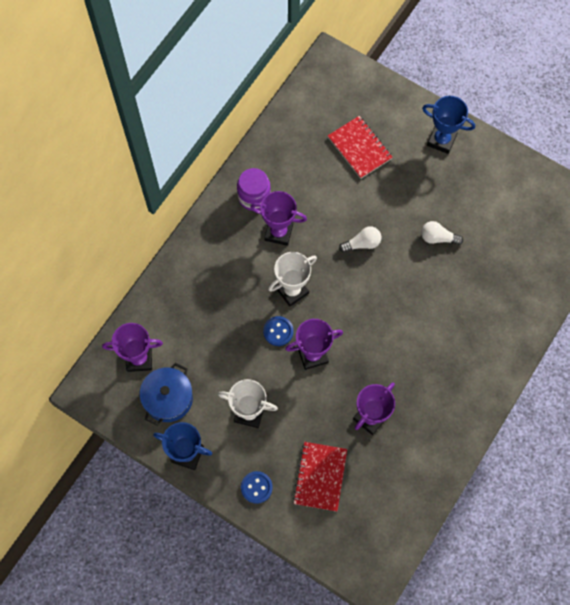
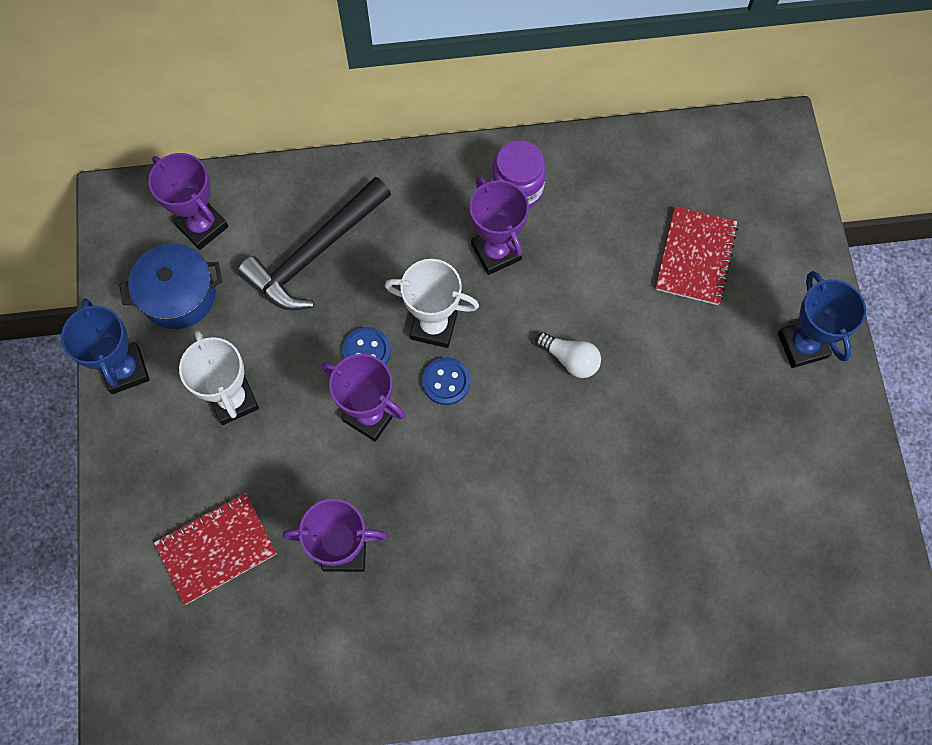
camera: 50 degrees right, 0 degrees up
(204, 316) = (315, 253): none -> black hammer
(256, 487) = (144, 482): blue button -> blue button (446, 382)
(438, 238) = (663, 445): white light bulb -> none

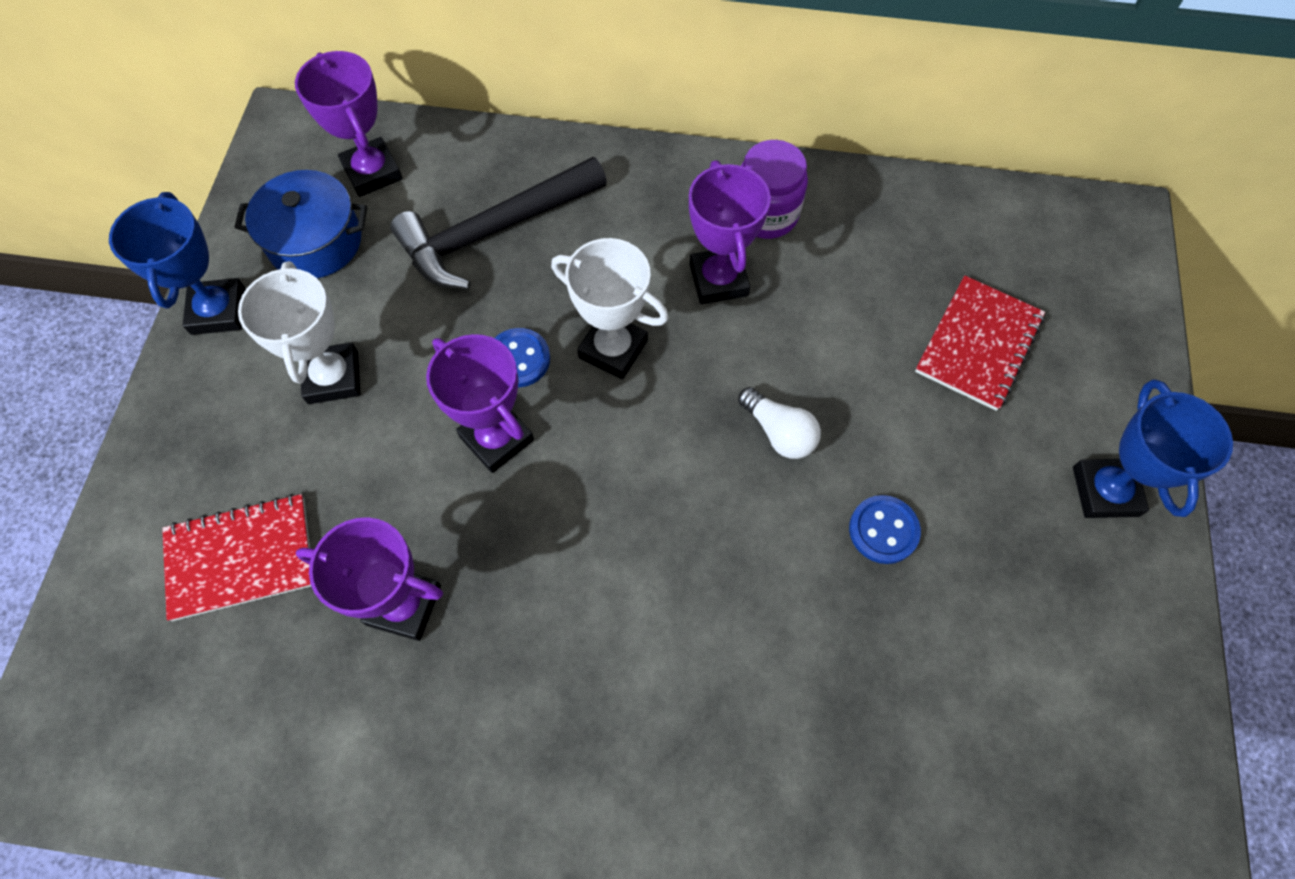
camera: 15 degrees right, 5 degrees down
(446, 382) = (607, 421): blue button -> blue button (883, 530)

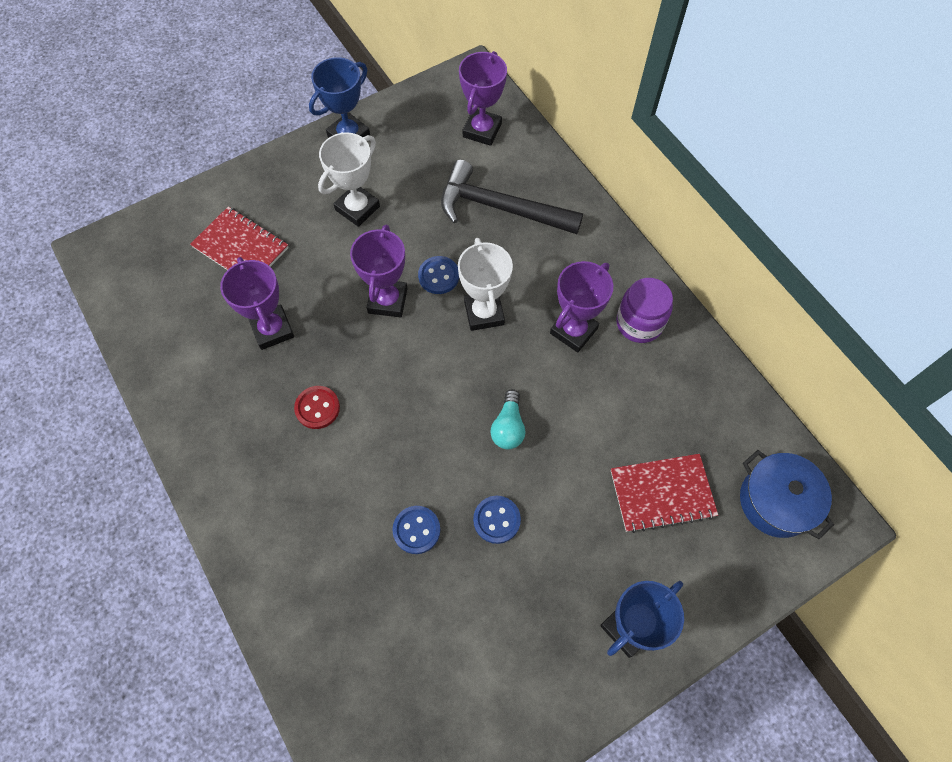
camera: 50 degrees right, 0 degrees up
(315, 241) = (421, 140): blue pot -> blue pot (776, 501)
(568, 629) = (317, 408): none -> red button
(779, 432) = (508, 427): white light bulb -> turquoise light bulb
(828, 629) = (416, 530): none -> blue button

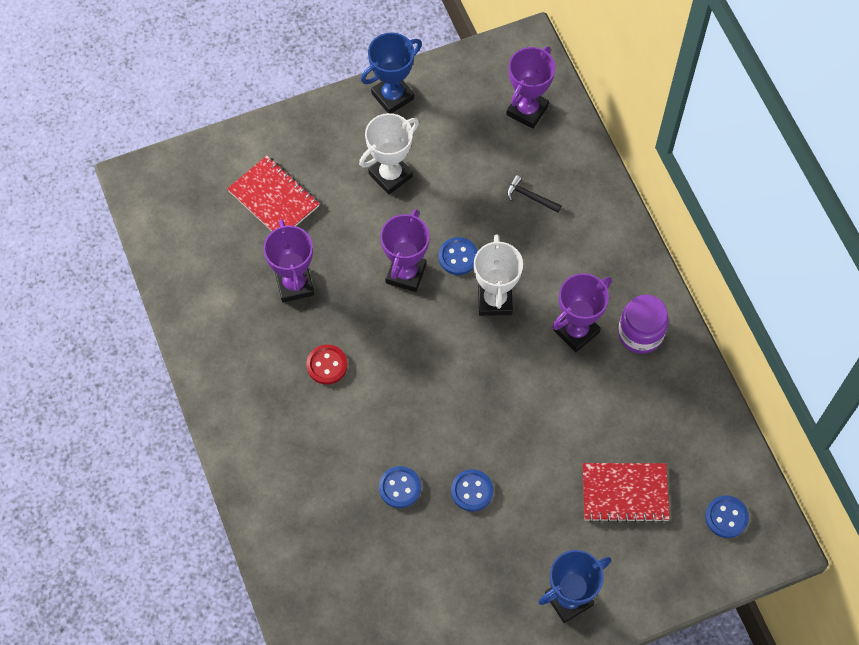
camera: 10 degrees right, 0 degrees up
(500, 208) = (530, 197): black hammer -> black hammer, size x0.40
(508, 427) = (497, 411): turquoise light bulb -> none
(776, 501) = (726, 517): blue pot -> blue button

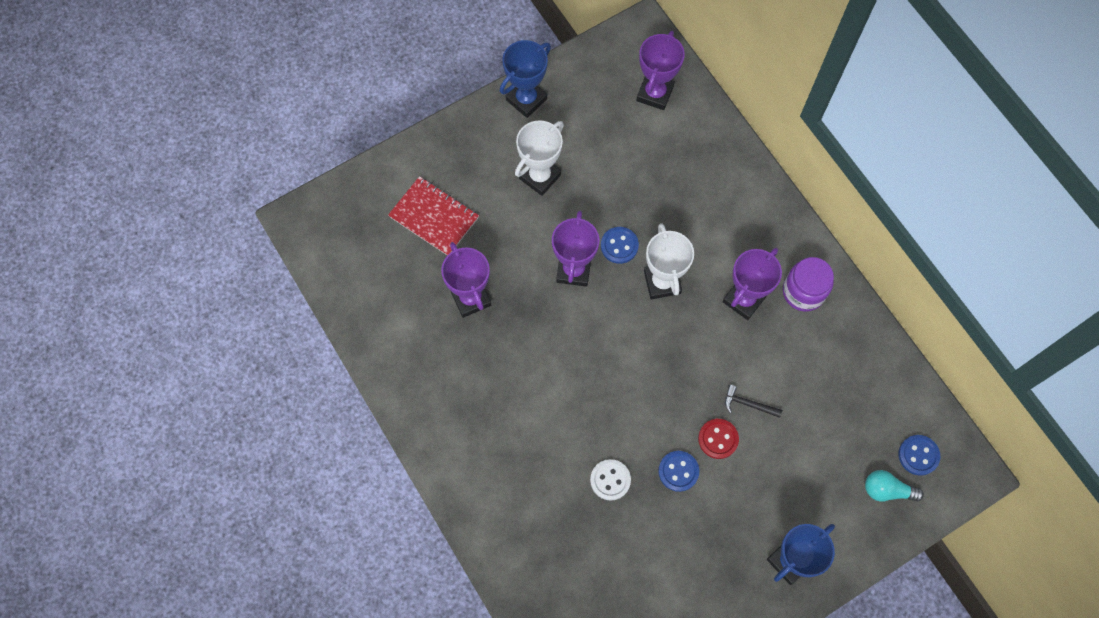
camera: 10 degrees left, 5 degrees up
(327, 365) = (517, 372): red button -> red button (718, 439)
(400, 488) = (610, 480): blue button -> white button
(530, 197) = (674, 176): black hammer -> black hammer (748, 404)
(625, 493) = (820, 448): red notebook -> none
(685, 546) = (887, 490): none -> turquoise light bulb

